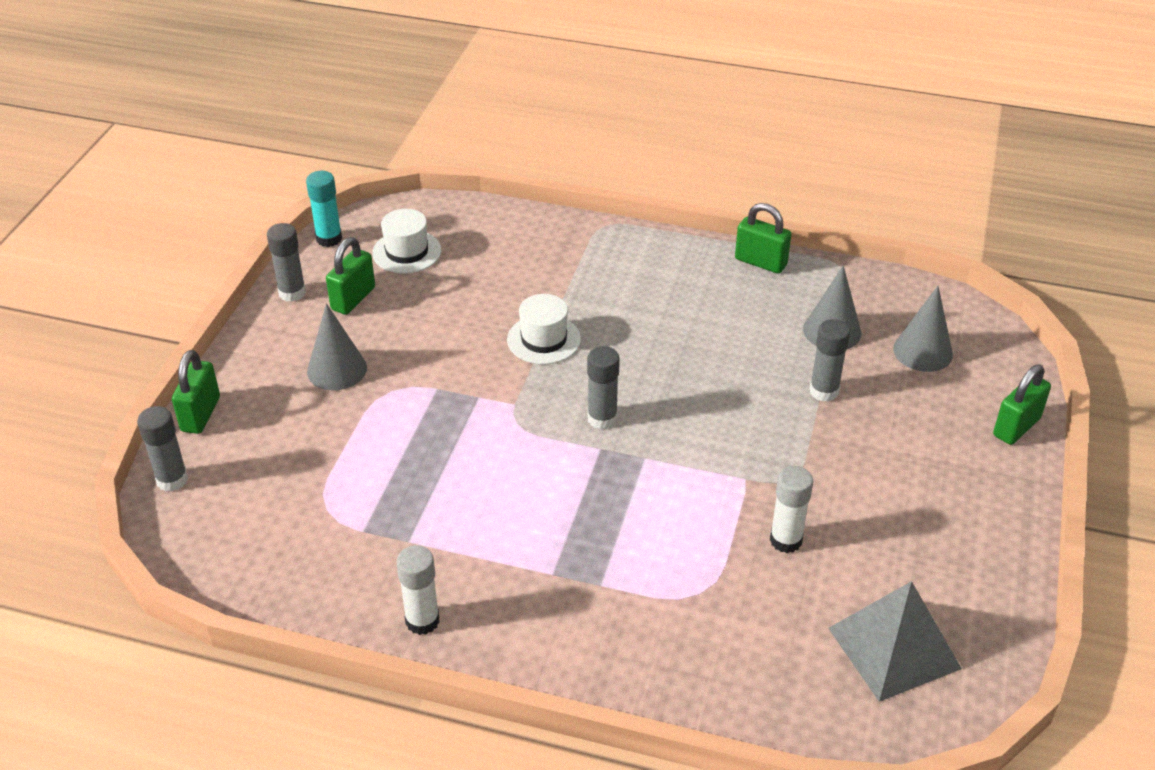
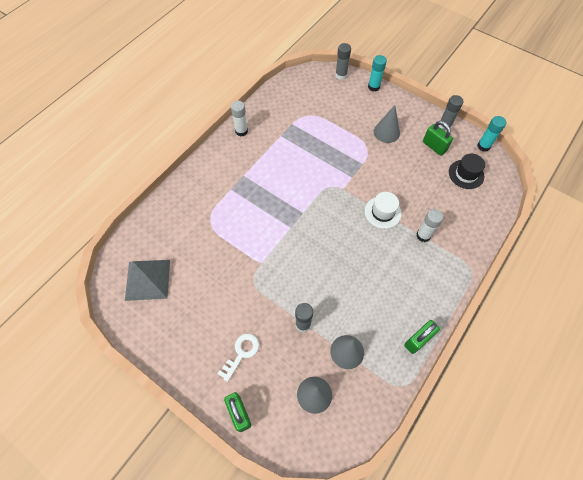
camera: 110 degrees right, 20 degrees up
(201, 414) = (374, 87): green padlock -> turquoise glue stick
(407, 252) = (466, 174): white hat -> black hat
(602, 418) = (321, 219): grey glue stick -> none
(785, 540) = (220, 263): white glue stick -> white glue stick (423, 235)
(926, 453) = (241, 353): none -> white key

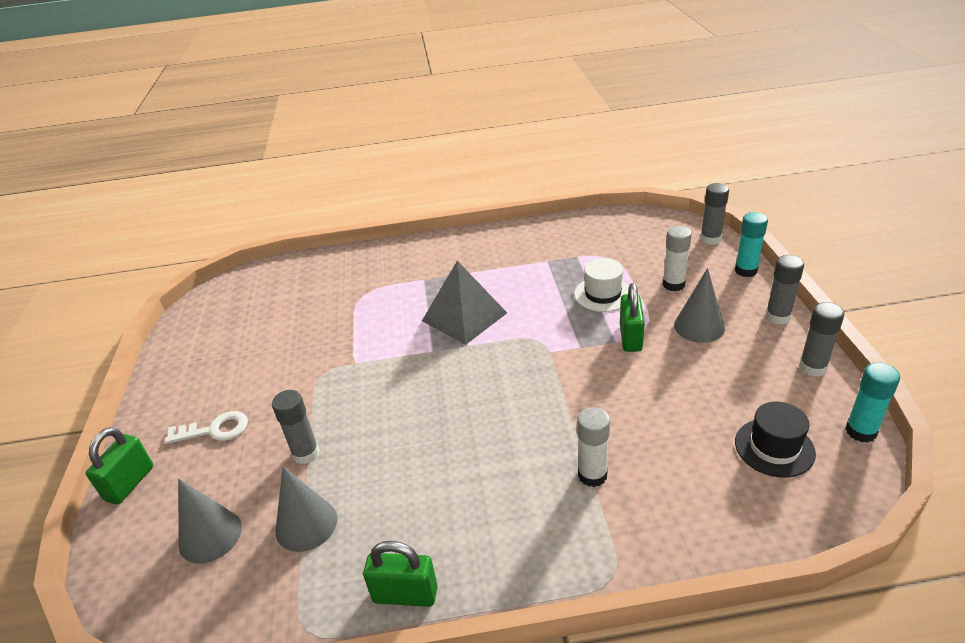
camera: 50 degrees right, 25 degrees down
(147, 279) = (244, 307): grey pyramid -> grey pyramid (464, 316)
(241, 131) = (508, 236): white glue stick -> white glue stick (673, 284)
(382, 212) = (569, 409): white hat -> white hat (603, 294)
(409, 107) = (777, 317): none -> grey glue stick
(434, 146) = (759, 382): green padlock -> green padlock (630, 338)

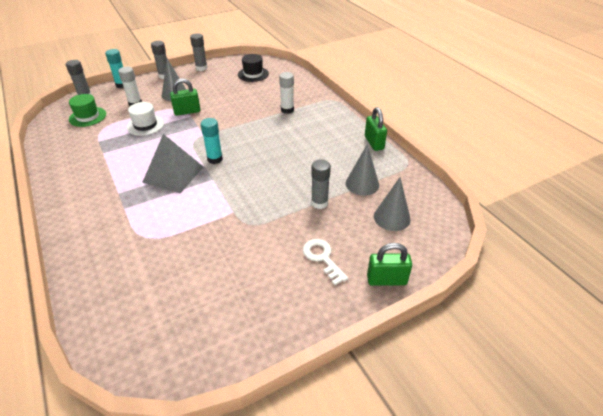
camera: 115 degrees left, 5 degrees up
(646, 244) = (87, 117): none -> green hat
(860, 431) = (237, 60): turquoise glue stick -> turquoise glue stick (215, 159)

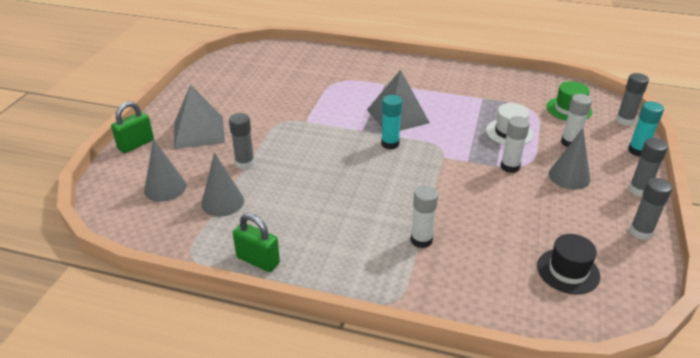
camera: 135 degrees right, 5 degrees down
(187, 111) = (510, 167): green padlock -> white glue stick
(322, 258) = (199, 132): white key -> grey pyramid

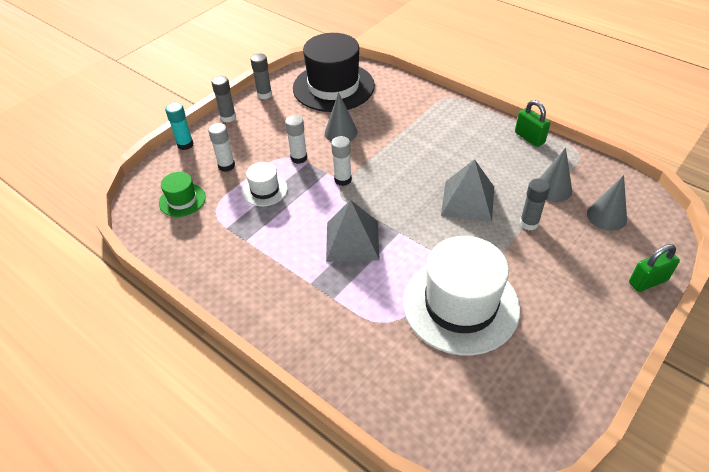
camera: 155 degrees left, 10 degrees up
(199, 132) = (576, 280): grey pyramid -> grey pyramid (468, 200)
(289, 99) = (460, 305): none -> white hat
(390, 144) = (382, 208): turquoise glue stick -> none
(421, 240) = (410, 123): white glue stick -> white glue stick (343, 179)
(568, 271) = (333, 87): black hat -> black hat, size x2.12
(569, 176) = (263, 139): grey cone -> grey cone (341, 132)
(625, 120) = (152, 174): grey glue stick -> none

